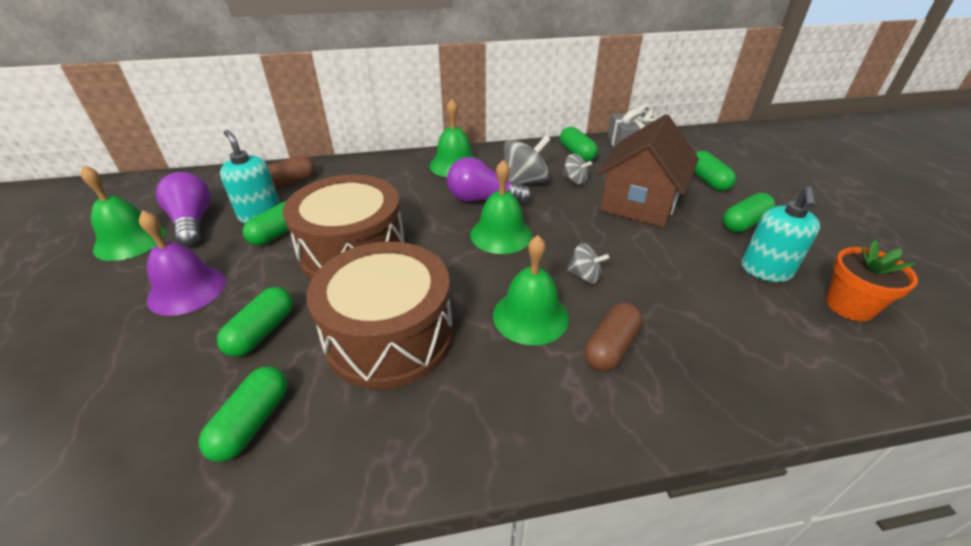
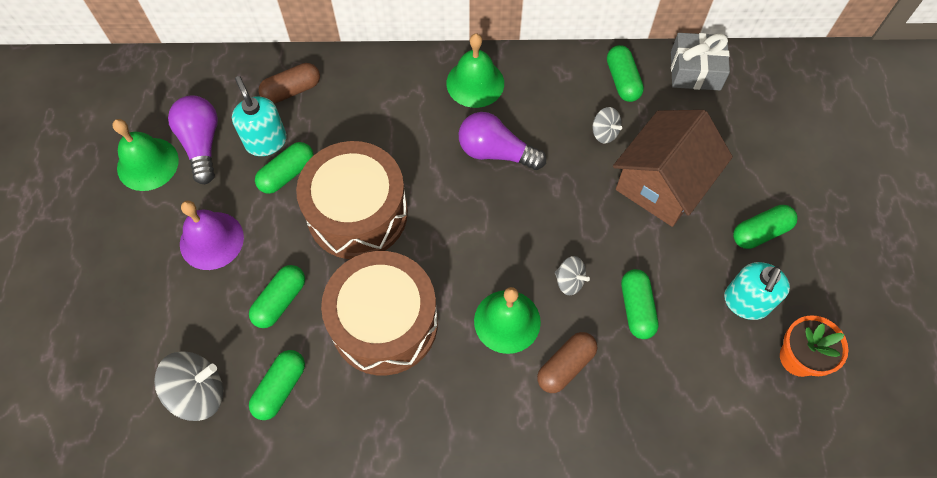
camera: 10 degrees right, 25 degrees up
(501, 234) = (503, 210): green bell -> none
(525, 182) = (548, 127): grey spinning top -> grey spinning top (198, 393)
(708, 180) = (756, 156): green capsule -> green capsule (636, 308)

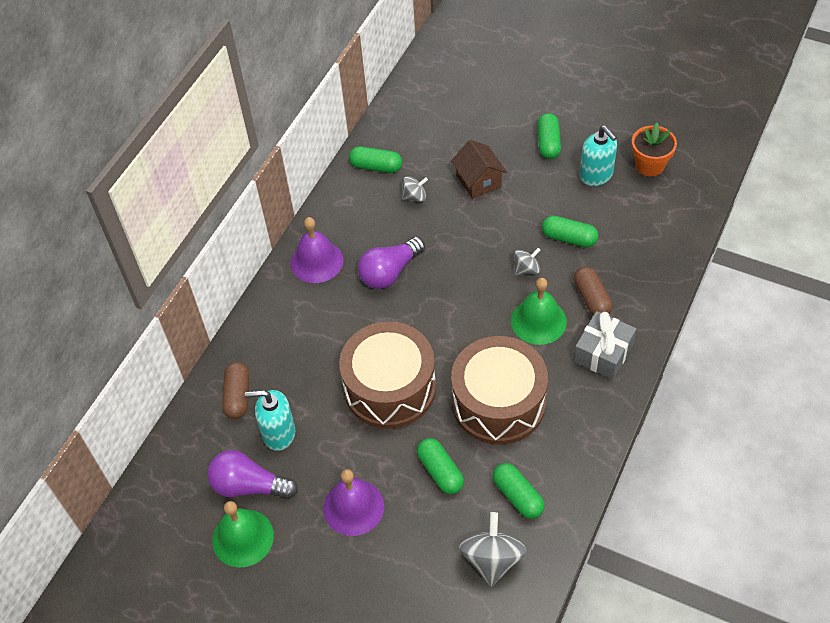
camera: 60 degrees left, 10 degrees down
(287, 174) = (321, 427): green capsule -> none
(475, 83) = (316, 261): green bell -> purple bell
(662, 184) = (478, 181): brown house -> brown house, size x0.60
(695, 71) = (395, 120): grey gift -> grey gift (603, 353)

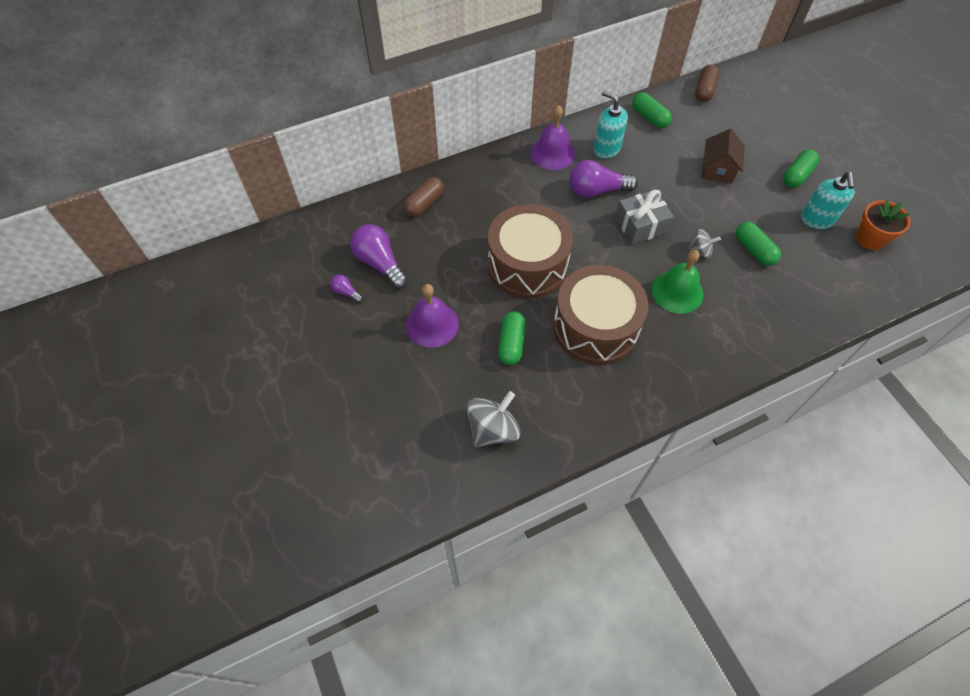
camera: 35 degrees right, 5 degrees up
(243, 538) = (346, 292): green bell -> purple light bulb
(278, 433) = (428, 244): turquoise soap dispenser -> turquoise soap dispenser (606, 148)
(415, 197) = (660, 153): grey spinning top -> none
(518, 496) = (551, 400): green capsule -> none
(592, 299) = (734, 303): brown capsule -> brown capsule (704, 90)
(603, 353) = (708, 347): grey gift -> grey gift (641, 225)

